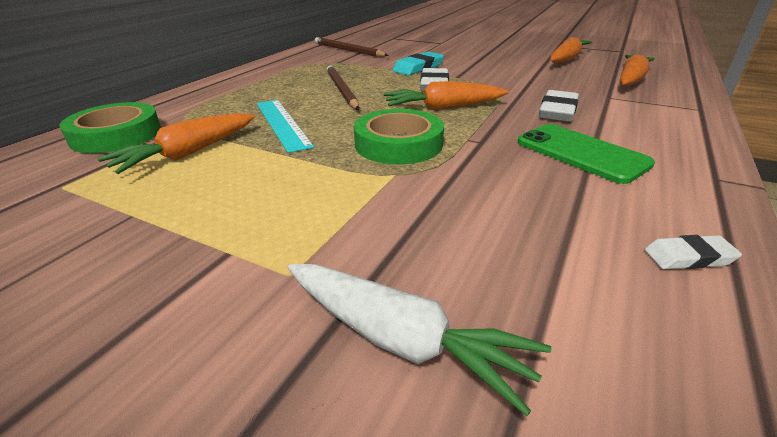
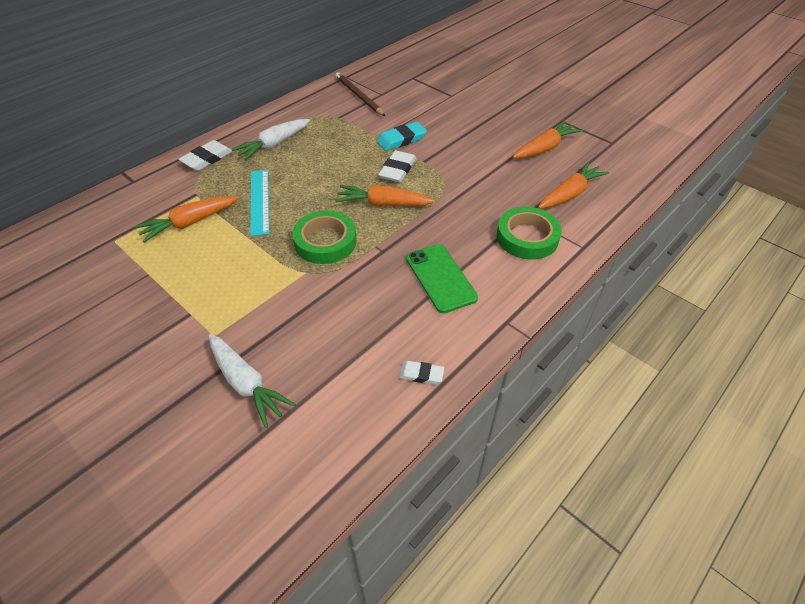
camera: 15 degrees right, 15 degrees up
(116, 135) = (150, 192): green tape -> green tape (527, 237)
(274, 84) = (274, 145): none -> white carrot
(342, 90) = (321, 164): brown pencil -> none
(558, 111) = (466, 226): white eraser -> white eraser (207, 159)

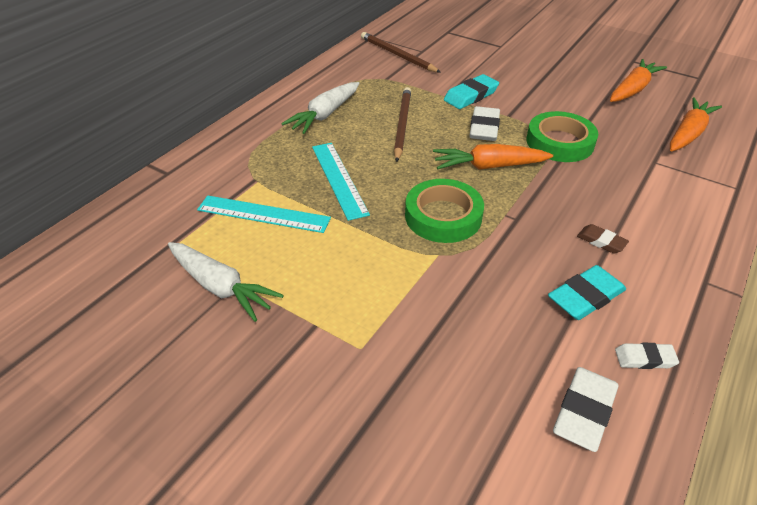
camera: 10 degrees left, 5 degrees down
(189, 223) = (263, 214): orange carrot -> turquoise ruler
(207, 159) = (250, 138): white eraser -> white eraser (584, 411)
(246, 383) = (434, 404): white carrot -> white carrot (221, 287)
(331, 160) = (402, 125): none -> brown pencil
(402, 320) = (586, 297): none -> turquoise eraser
(440, 278) = (601, 241): green phone -> brown eraser
(527, 237) = (671, 184): green tape -> green tape (560, 142)

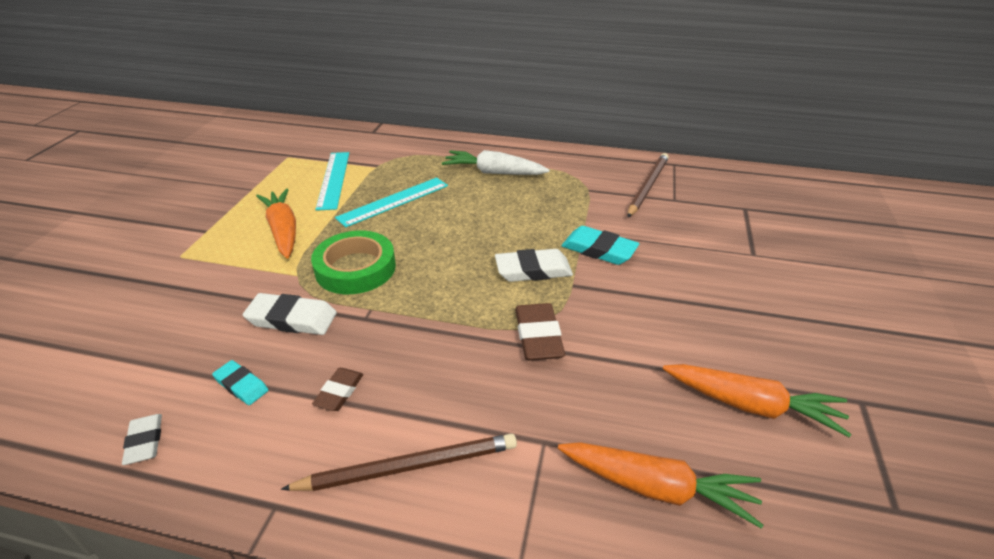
camera: 70 degrees right, 5 degrees down
(221, 287) = (246, 184): white carrot -> none
(402, 125) = (503, 216): brown pencil -> brown pencil (408, 466)
(488, 166) = (455, 284): orange carrot -> orange carrot (283, 230)
(560, 142) = (538, 336): green tape -> brown eraser
(584, 411) = (85, 396): white eraser -> white eraser (292, 319)
(586, 297) = (241, 385): turquoise eraser -> turquoise eraser, size x0.61

